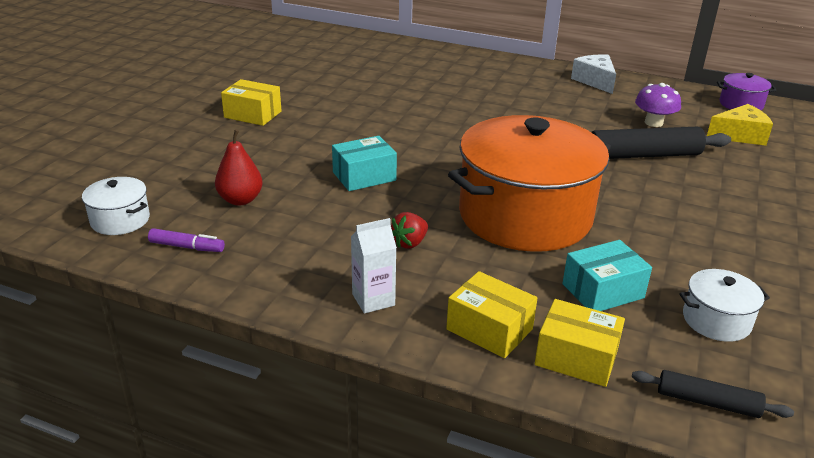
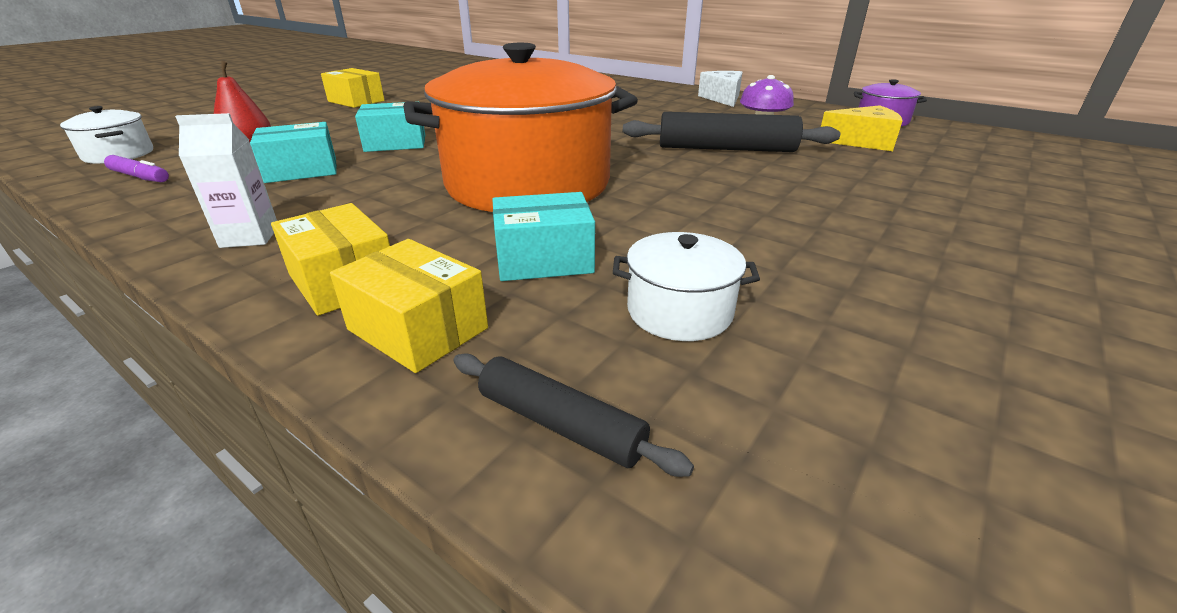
camera: 15 degrees right, 0 degrees up
(322, 221) = (302, 170): none -> turquoise box
(409, 243) = (366, 194): red strawberry -> none

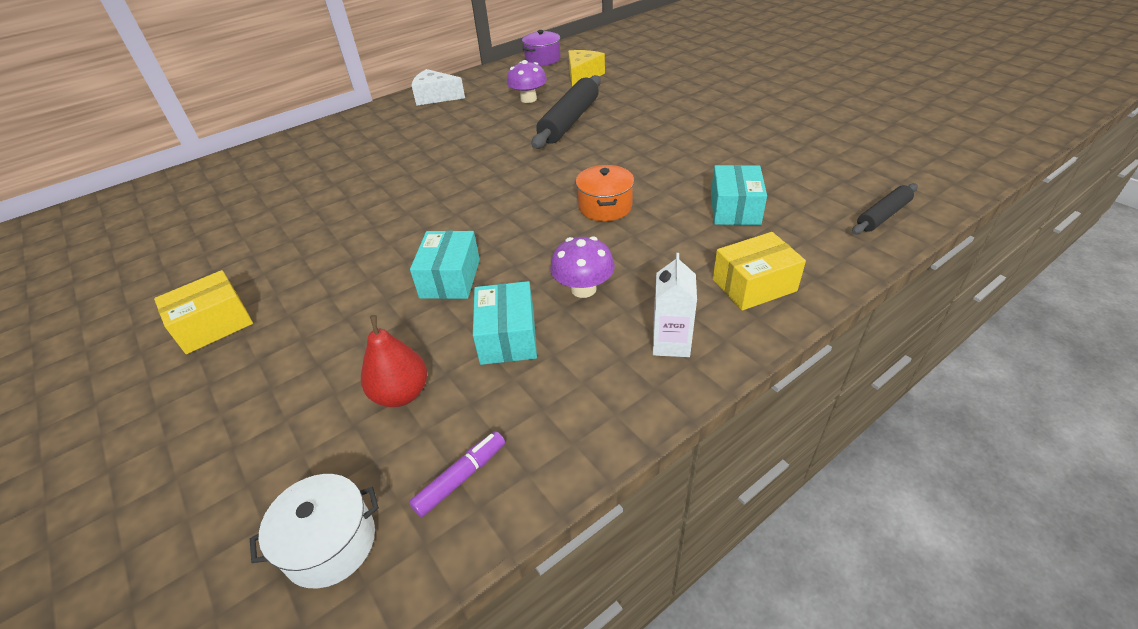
camera: 70 degrees left, 10 degrees up
(365, 189) = (583, 289): none -> purple mushroom
(418, 329) = (811, 253): yellow box -> none
(528, 184) = (605, 207): orange pot -> orange pot, size x0.42
(679, 311) = (796, 176): white pot -> none

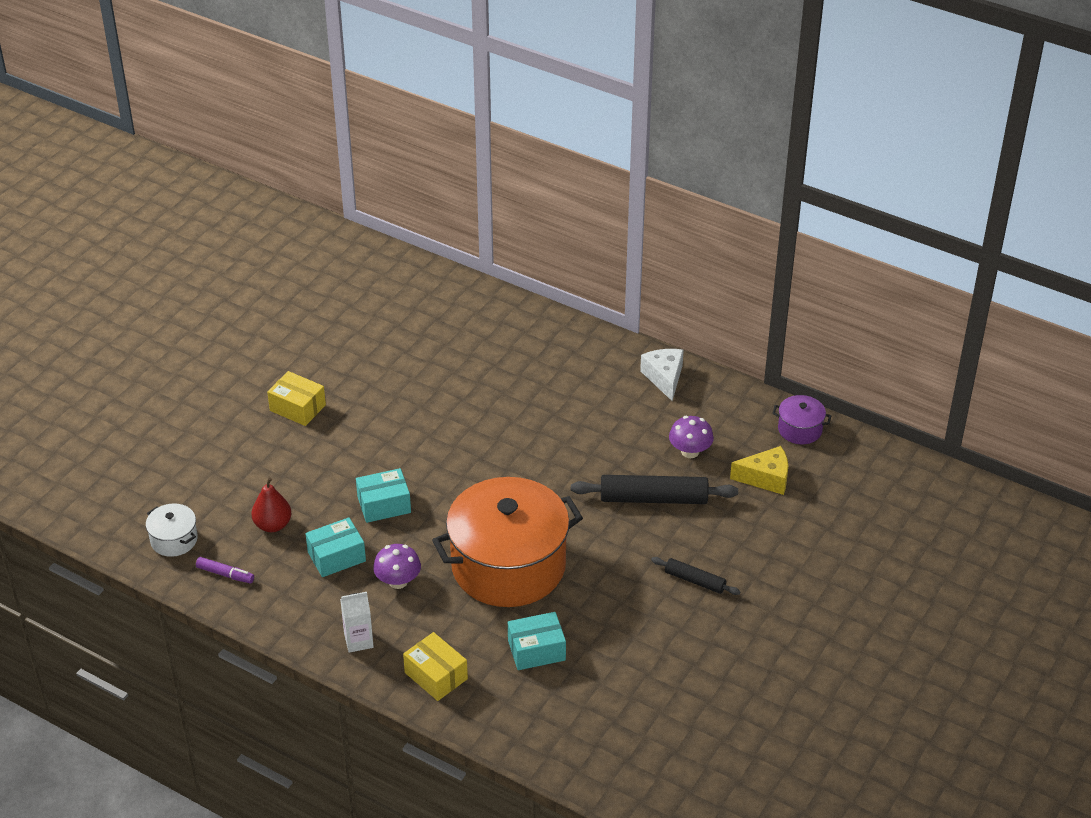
camera: 65 degrees right, 0 degrees up
(605, 207) = (508, 566): orange pot -> orange pot, size x2.40
(883, 216) = (562, 749): black rolling pin -> black rolling pin (695, 581)

